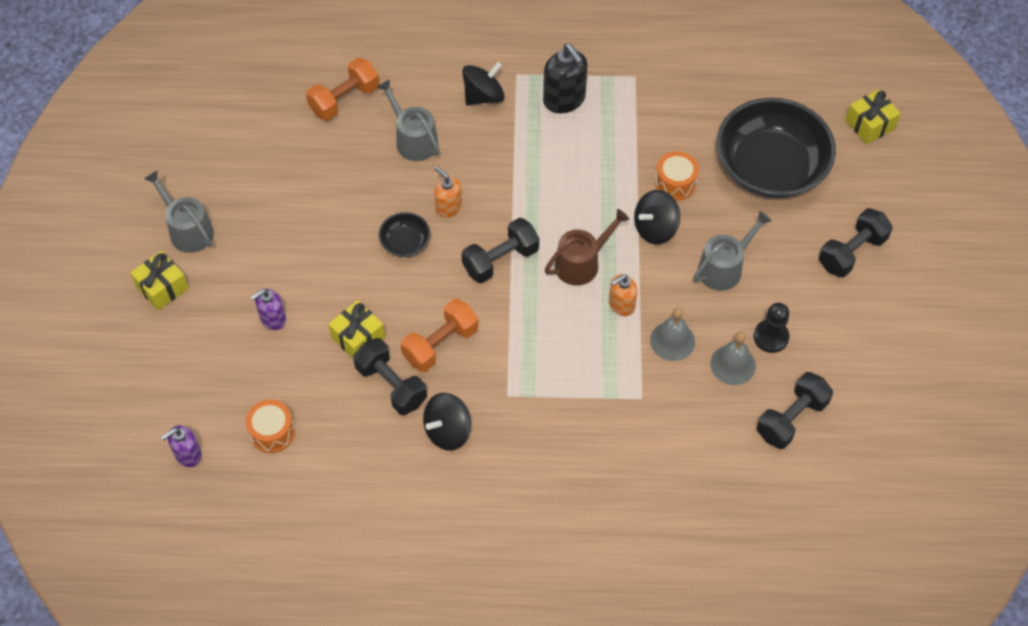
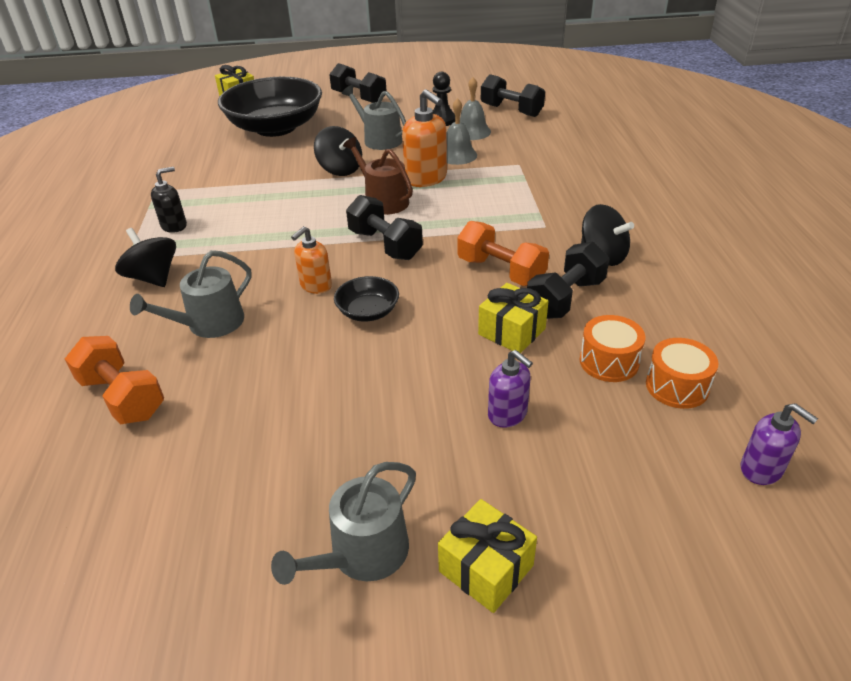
camera: 95 degrees left, 20 degrees down
(564, 99) = (174, 226): black soap dispenser -> black soap dispenser, size x0.62
(621, 305) = (426, 179): orange soap dispenser -> orange soap dispenser, size x1.61
(675, 183) = (289, 164): orange drum -> orange drum (609, 361)

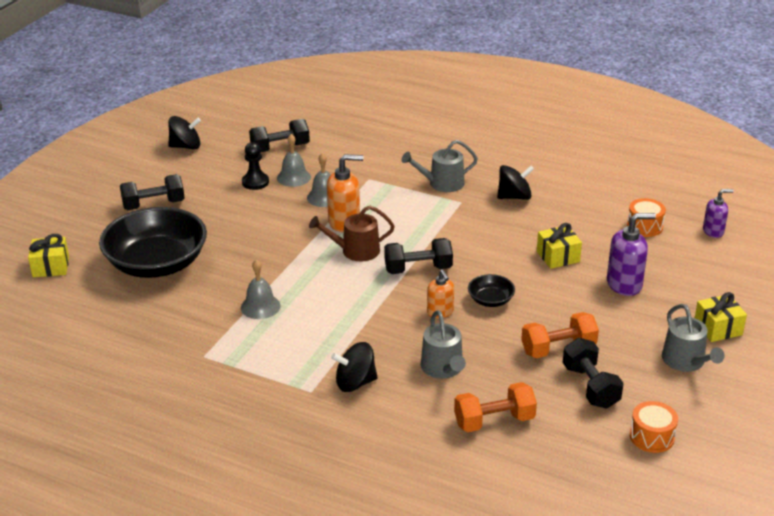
camera: 60 degrees left, 5 degrees down
(174, 226) = (282, 357): black soap dispenser -> none
(248, 188) = (260, 306): none -> grey bell
(340, 169) = (282, 254): black spinning top -> black spinning top (186, 146)
(379, 139) = (252, 221): grey watering can -> grey watering can (442, 183)
(501, 271) = (495, 237): orange dumbbell -> orange dumbbell (558, 349)
(508, 414) = (624, 284): purple soap dispenser -> purple soap dispenser, size x1.61
(565, 298) = (544, 227): black dumbbell -> black dumbbell (590, 386)
(609, 361) = (610, 237): orange drum -> orange drum (652, 436)

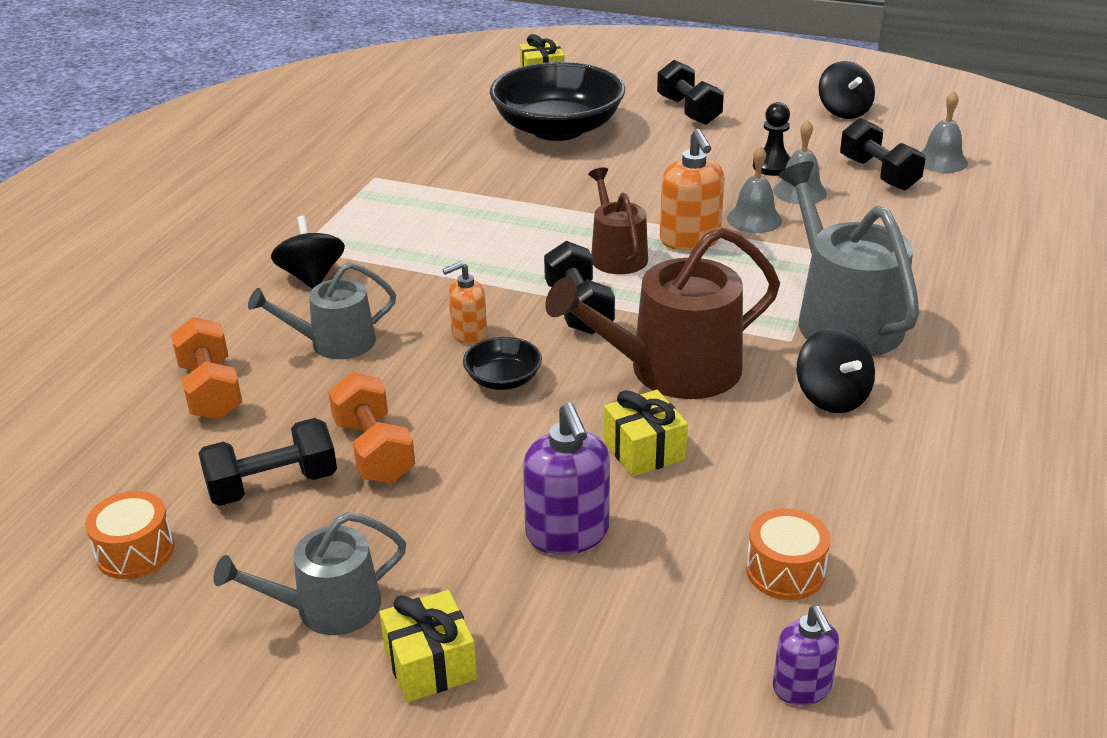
camera: 85 degrees right, 0 degrees up
(260, 306) = (474, 199): grey bell -> grey bell (941, 161)
(442, 183) = (842, 318): grey watering can -> grey watering can, size x1.67
(486, 241) = (672, 370): none -> brown watering can

